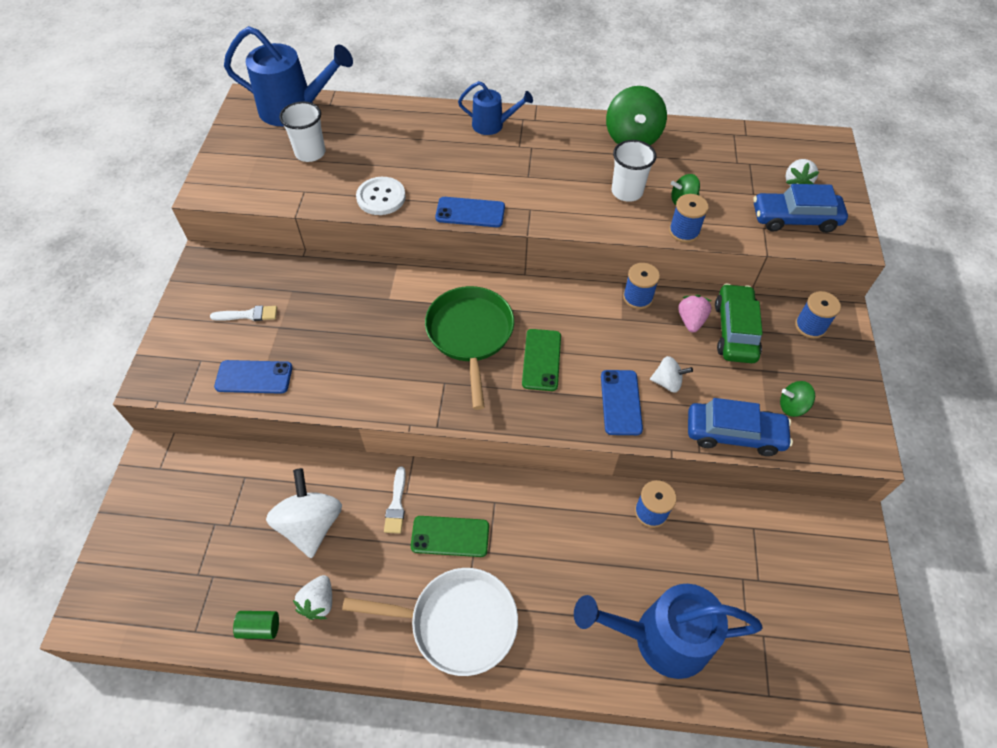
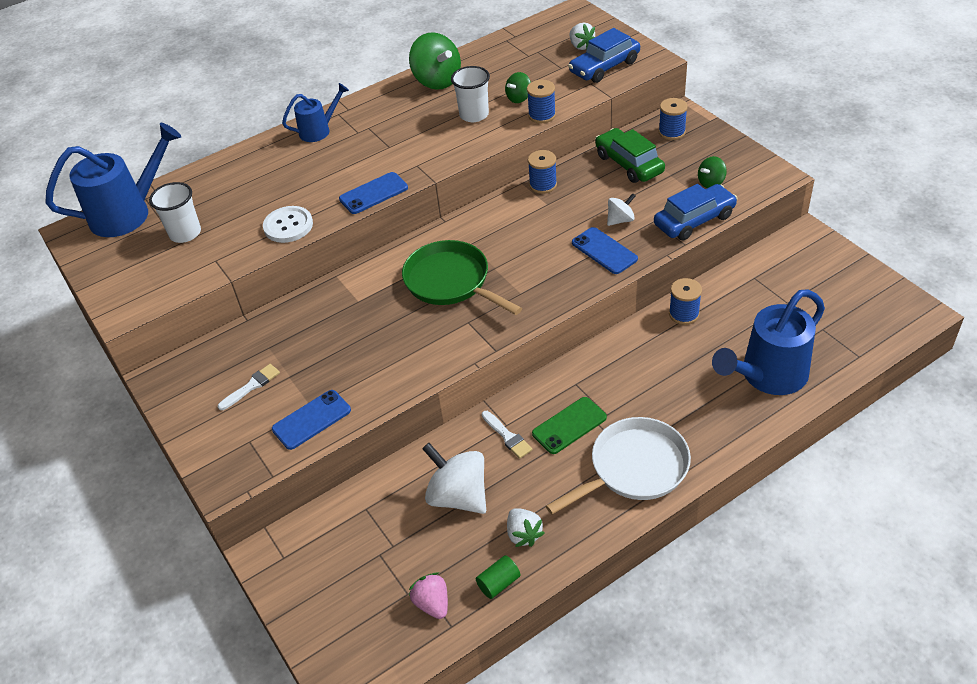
camera: 35 degrees left, 10 degrees down
(541, 360) = (521, 263): green phone -> none
(691, 321) = (594, 176): pink strawberry -> pink strawberry (432, 603)

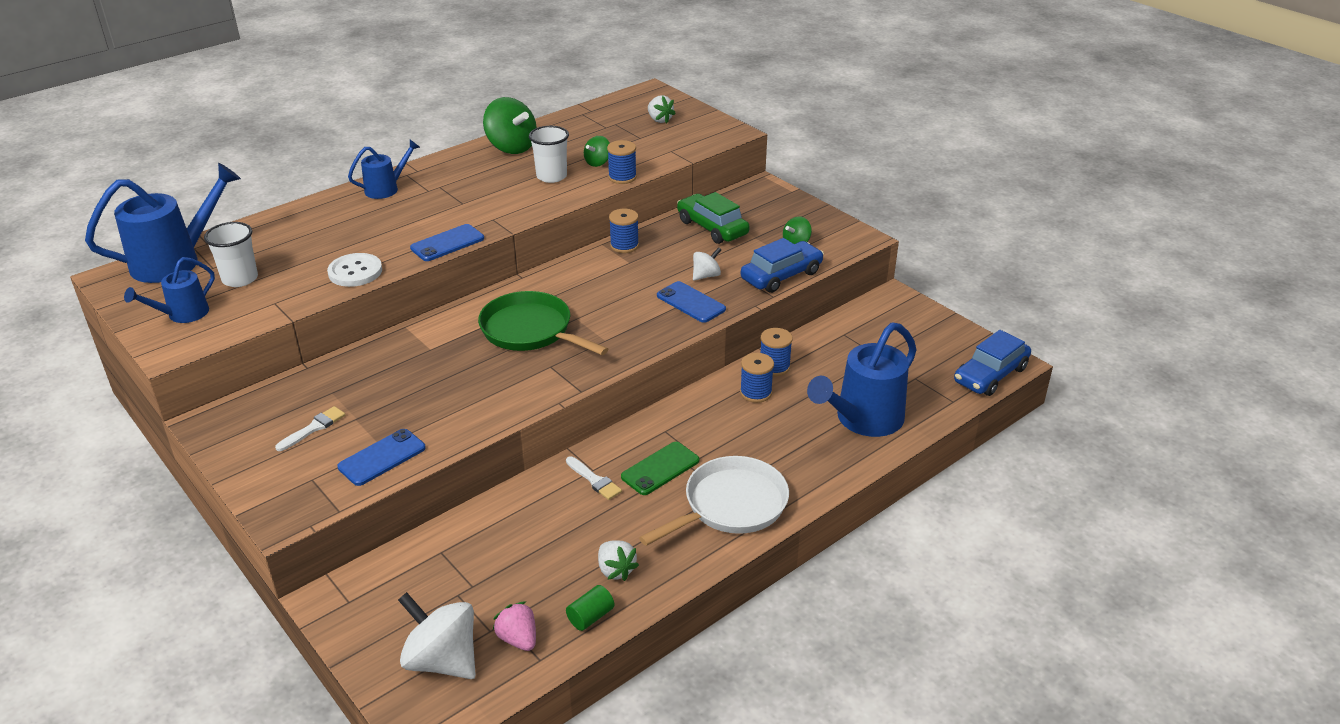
camera: 10 degrees left, 10 degrees down
(134, 273) = (182, 315): none -> blue watering can
(458, 496) = (543, 537): white spinning top -> white spinning top (442, 660)
(604, 67) = (684, 137): blue car -> blue car (990, 375)
(672, 132) = (754, 201): blue spool -> blue spool (756, 393)

